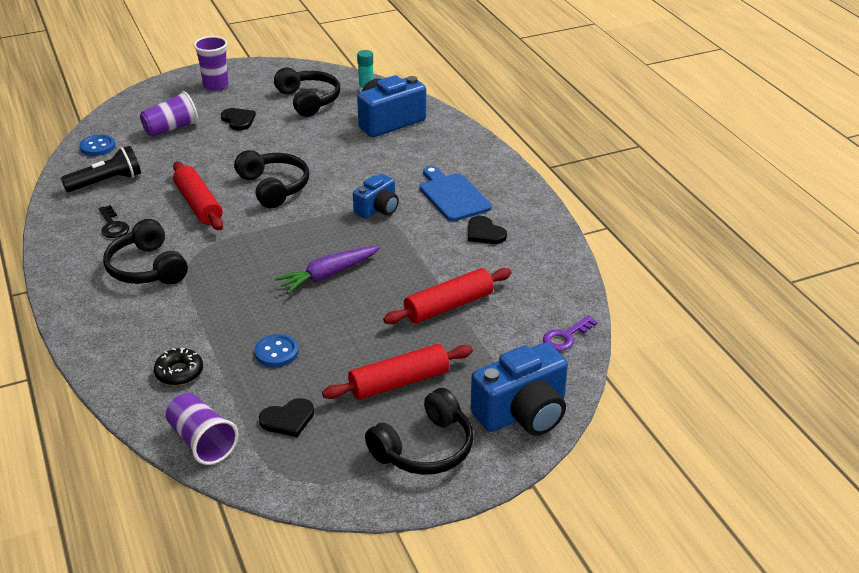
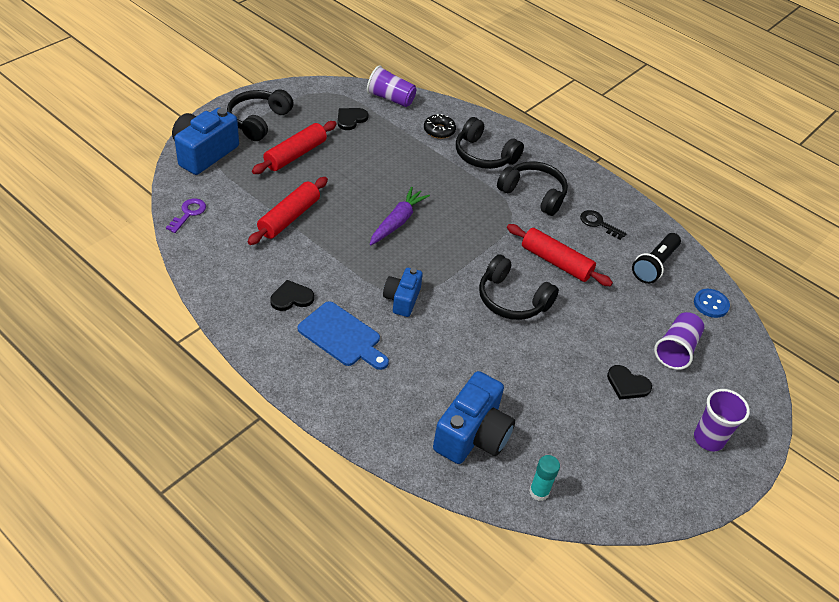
camera: 150 degrees right, 10 degrees up
(276, 352) = (389, 156): blue button -> none
(308, 100) = (586, 445): black headphones -> black headphones (484, 155)
(484, 233) = (291, 298): black heart -> black heart turned 45 degrees counterclockwise

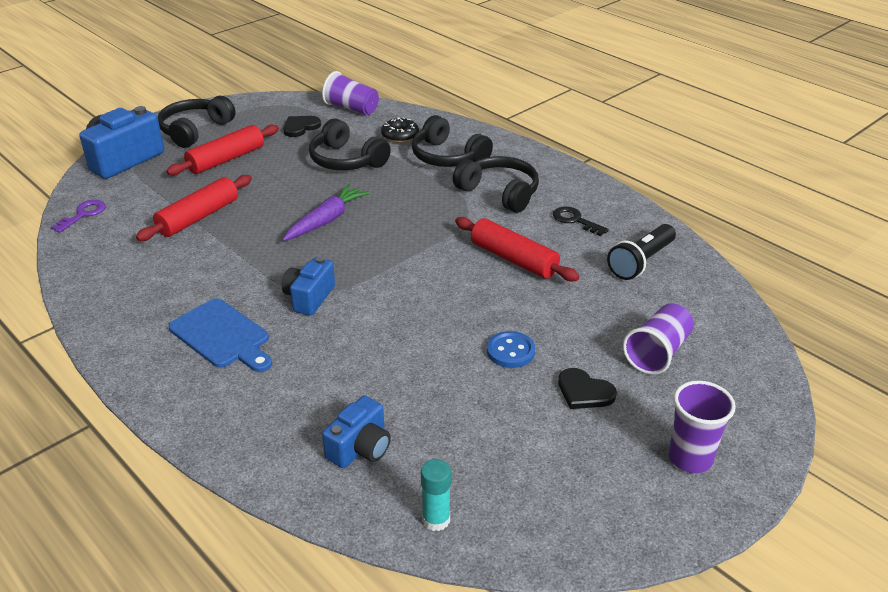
camera: 10 degrees right, 10 degrees down
(291, 298) = (173, 296): black heart -> none
(472, 435) = (360, 448): blue camera -> blue camera, size x0.60
(512, 299) = (448, 298): black headphones -> black headphones (346, 160)
(711, 304) = (711, 303): blue button -> blue button (510, 351)

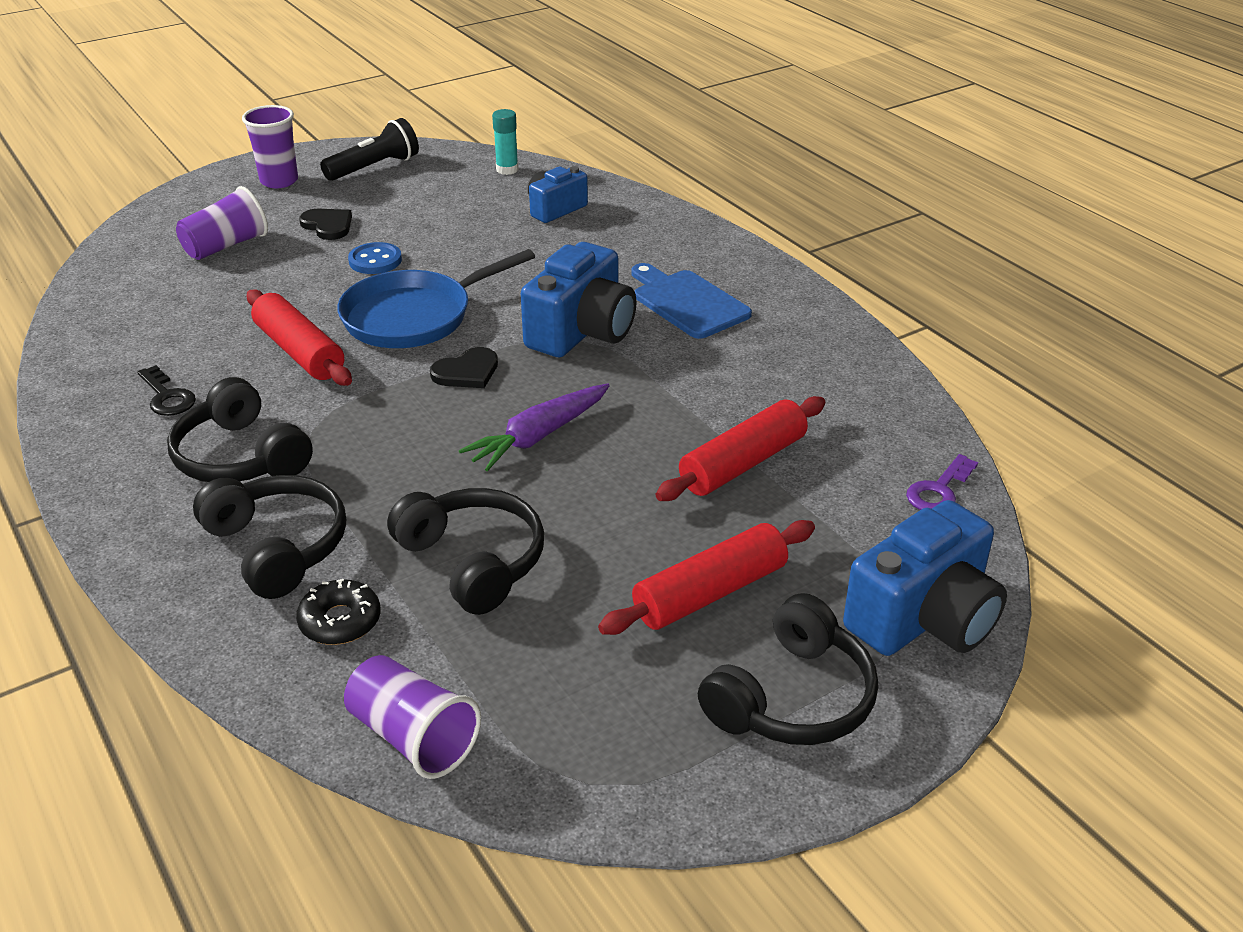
camera: 170 degrees left, 0 degrees up
(300, 127) = (549, 678): black heart -> black heart (467, 372)
(309, 298) = (582, 332): blue camera -> blue camera, size x1.66
(445, 297) = (415, 316): none -> blue pan
(641, 262) = (141, 331): black flashlight -> black flashlight (374, 167)

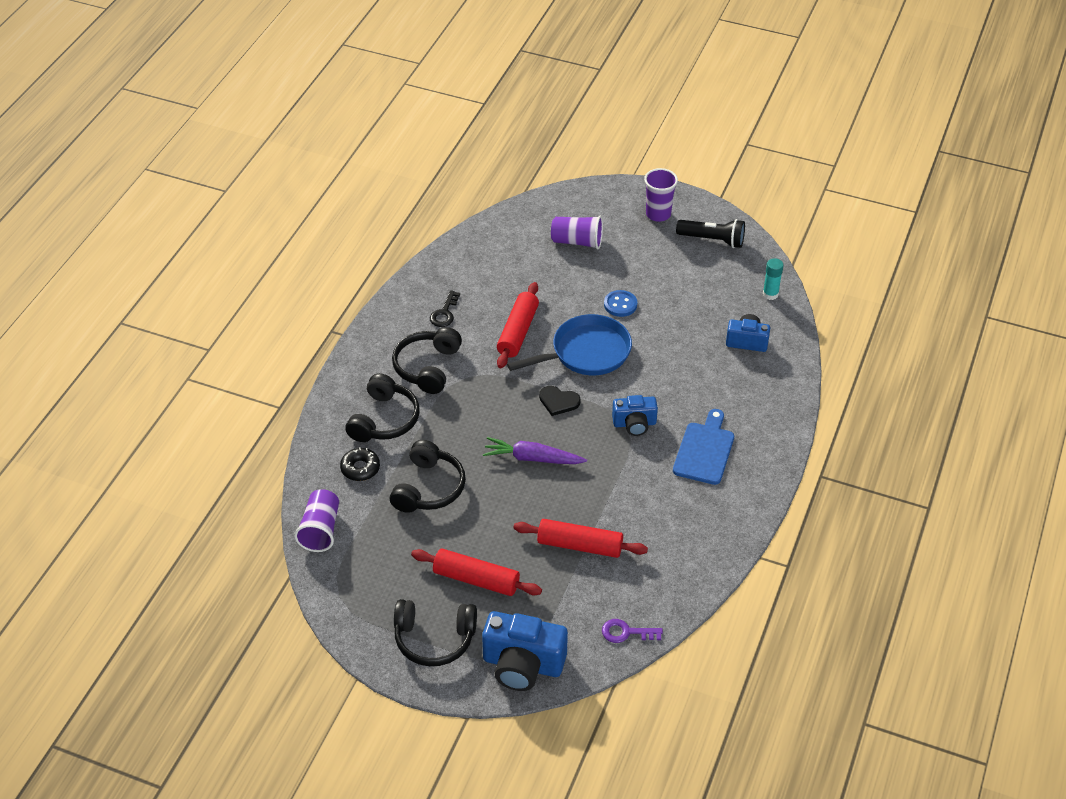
camera: 55 degrees right, 10 degrees up
(328, 225) = (634, 264): black heart -> none
(415, 316) = (586, 353): blue pan -> blue pan turned 135 degrees clockwise
(582, 332) = (634, 424): blue camera -> blue camera, size x0.60

